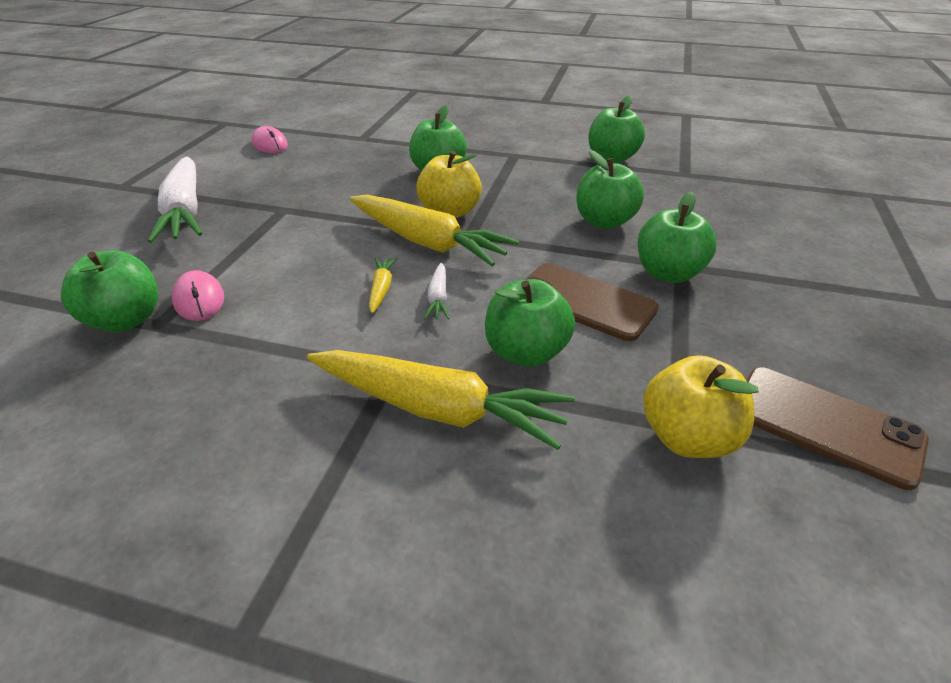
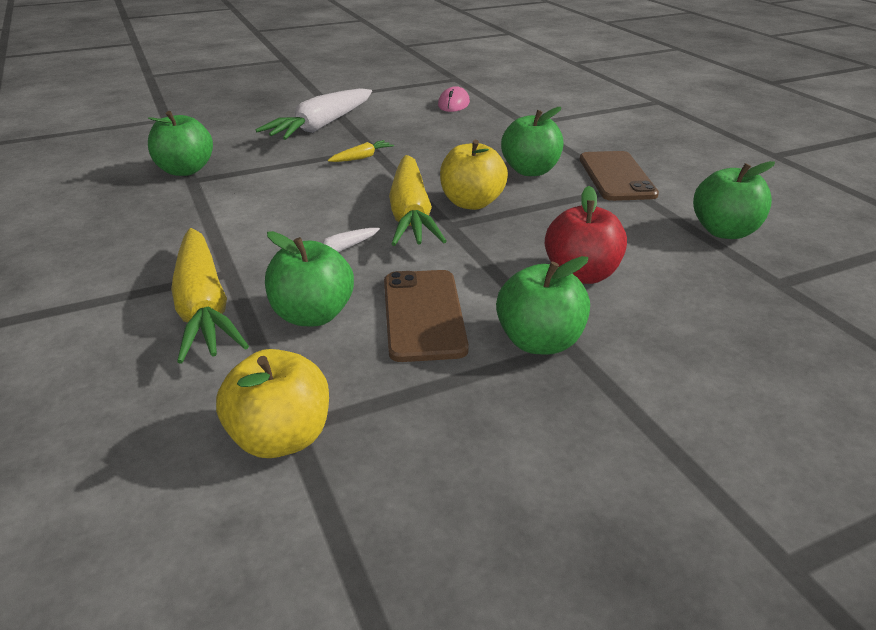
camera: 50 degrees right, 5 degrees down
(199, 299) = (231, 178): pink mouse -> none
(381, 289) = (321, 226): yellow carrot -> yellow carrot (362, 157)
(604, 222) = (581, 275): green apple -> red apple
(826, 425) = (388, 525): brown phone -> brown phone (616, 176)

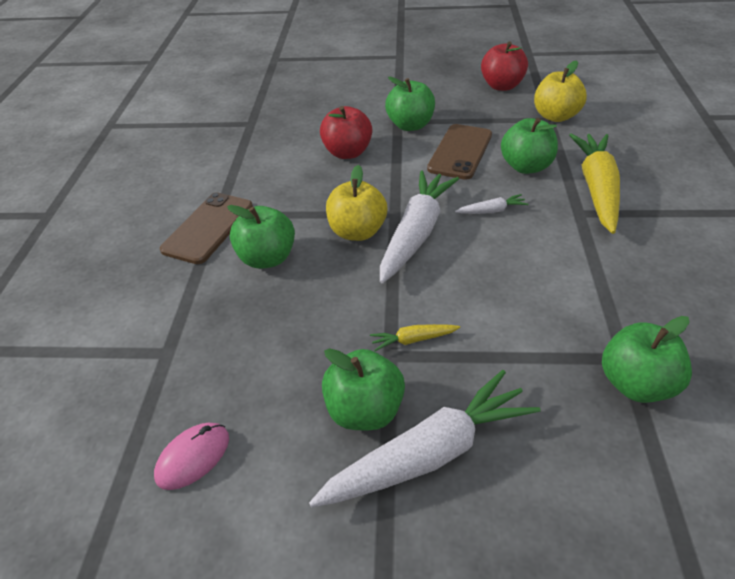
camera: 150 degrees left, 10 degrees up
(411, 214) = (416, 233): yellow carrot -> white carrot
(433, 510) = (502, 86): none -> red apple
(724, 231) = (221, 158): green apple -> green apple (364, 410)

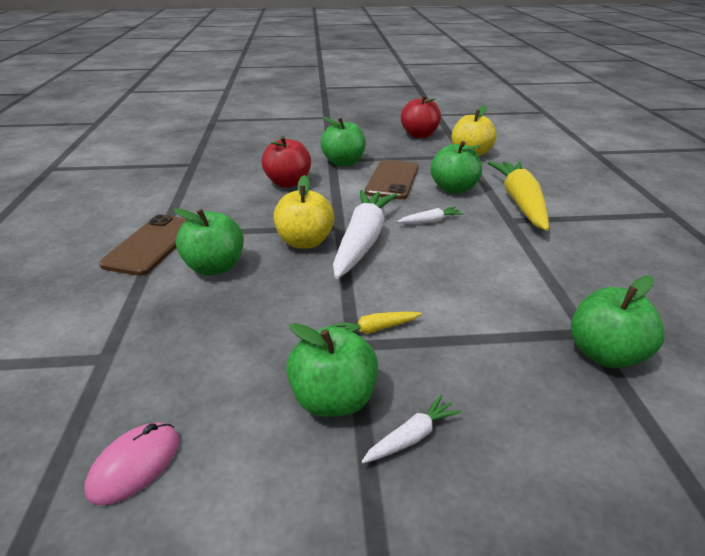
camera: 10 degrees left, 10 degrees down
(429, 454) = (411, 437): white carrot -> white carrot, size x0.43

